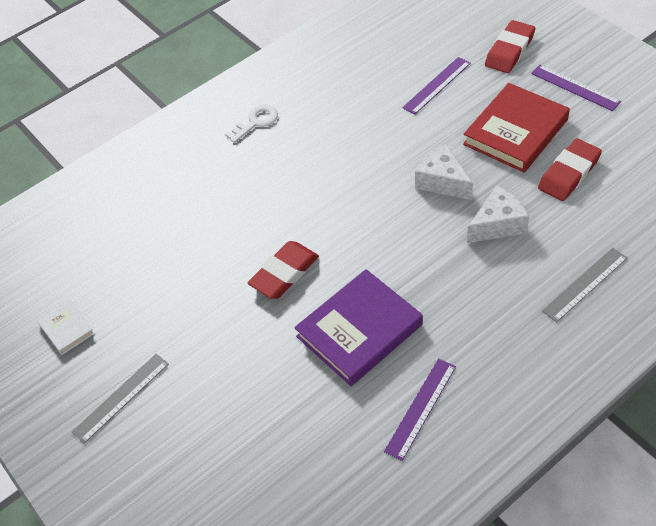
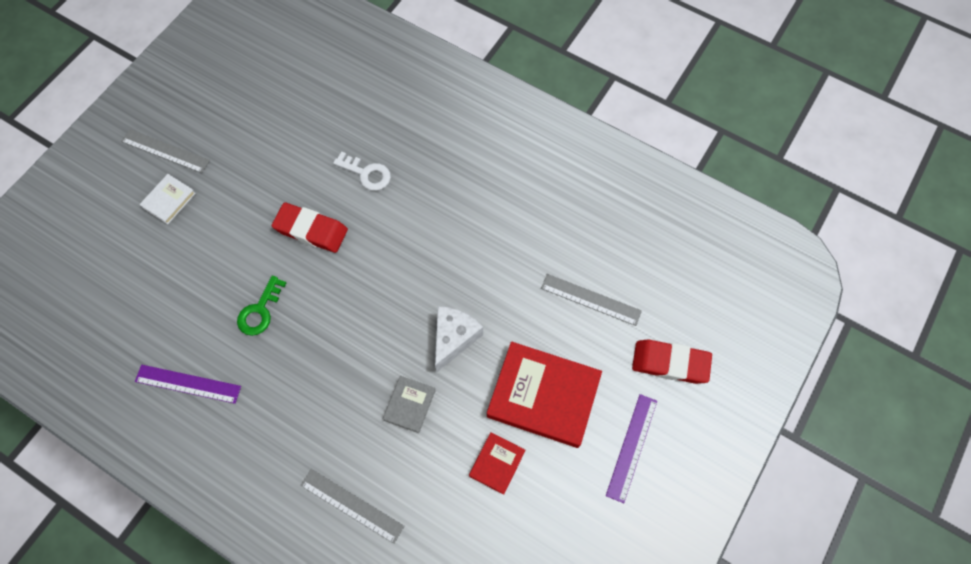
camera: 65 degrees right, 15 degrees up
(67, 329) = (223, 87): white book -> white book (169, 200)
(256, 122) = (489, 146): white key -> white key (366, 173)
(359, 330) = (260, 311): purple book -> green key
(437, 85) = (590, 300): purple ruler -> grey ruler
(498, 225) = (409, 405): white cheese -> grey book
(569, 173) = (497, 463): red eraser -> red book

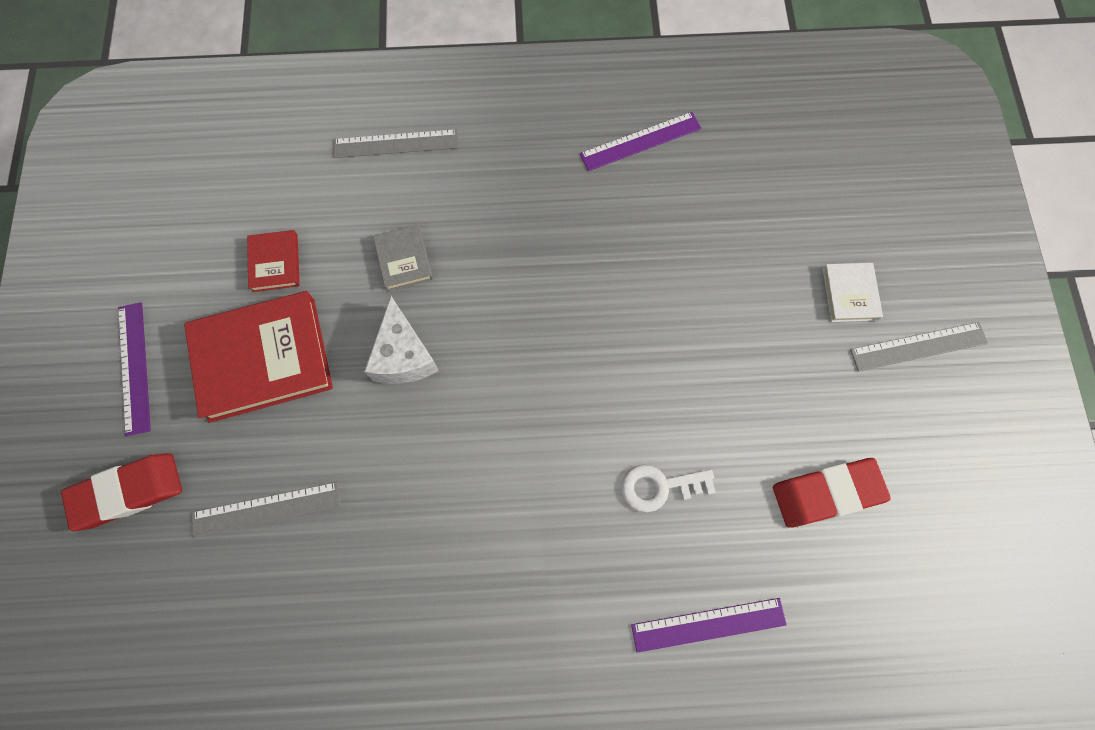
camera: 145 degrees right, 5 degrees up
(260, 311) = (636, 248): green key -> none
(311, 230) = (662, 369): red eraser -> red eraser (827, 493)
(397, 103) = (708, 624): none -> purple ruler

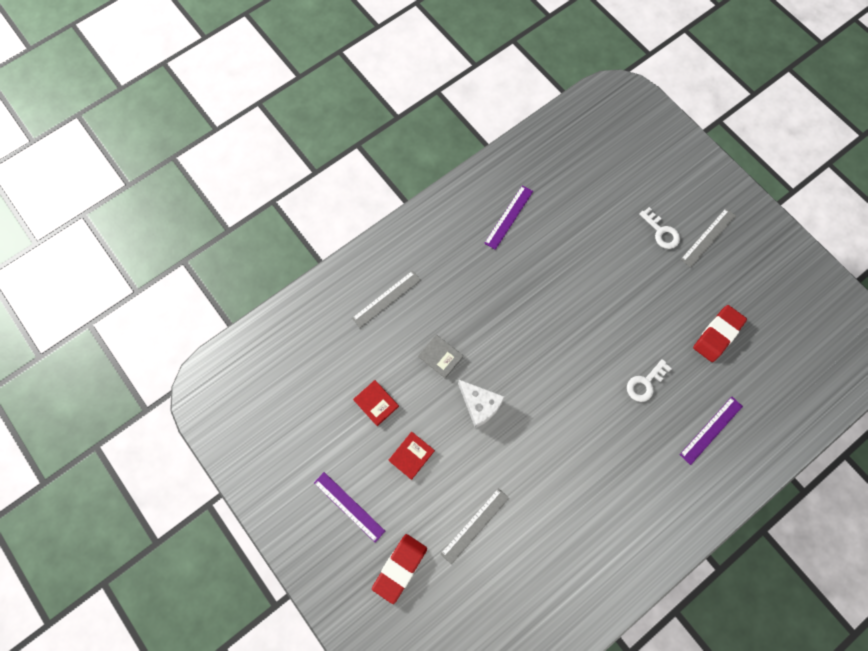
camera: 35 degrees left, 0 degrees up
(263, 359) = (411, 455): red book -> red book, size x0.49
(849, 294) = (661, 232): white book -> white key

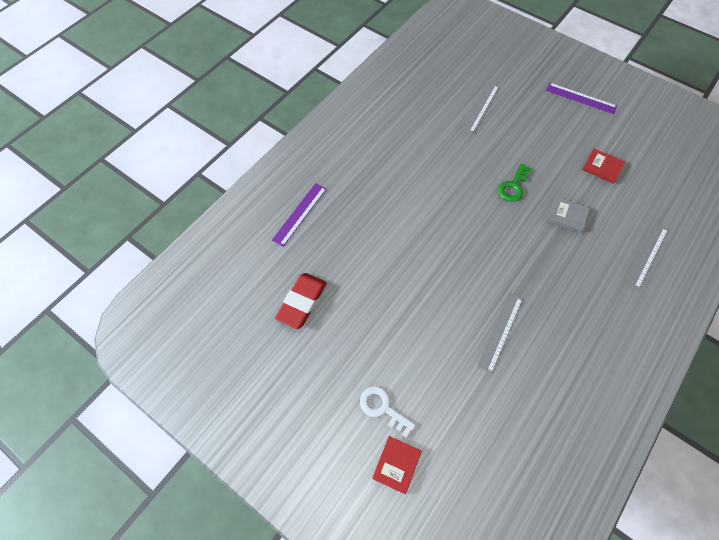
camera: 165 degrees right, 10 degrees down
(400, 568) = (523, 73): red eraser -> none
(411, 455) = (552, 139): red book -> red book (396, 465)
(479, 405) = (513, 186): white cheese -> green key
(508, 217) = (566, 379): purple ruler -> none
(645, 383) = (368, 239): white key -> none
(708, 237) = (325, 416): grey ruler -> grey ruler (500, 332)

